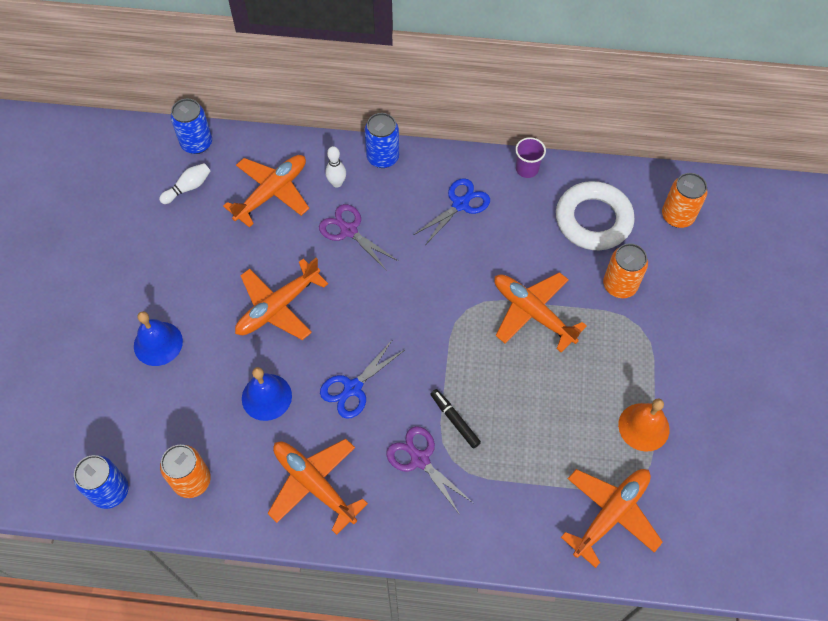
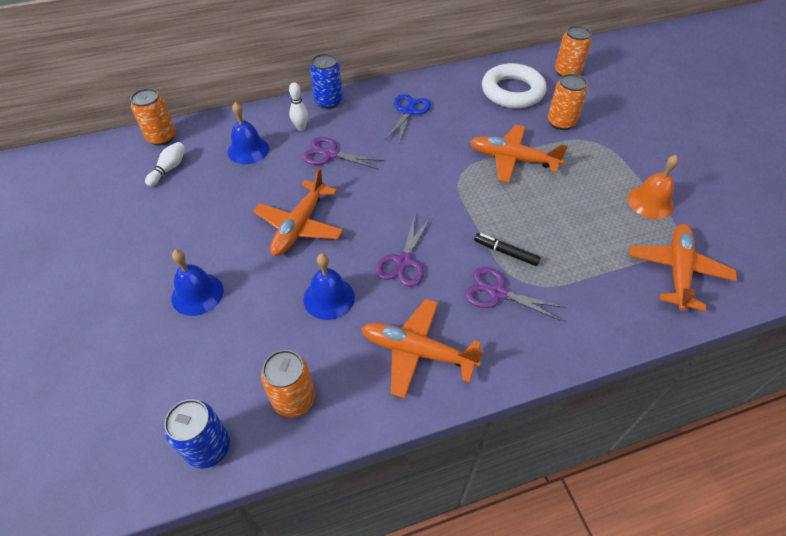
camera: 25 degrees left, 10 degrees down
(196, 143) = (161, 137): blue can -> orange can
(272, 193) = (248, 150): orange plane -> blue bell
(353, 388) = (404, 261): blue scissors -> purple scissors
(527, 169) = (443, 77): purple cup -> none

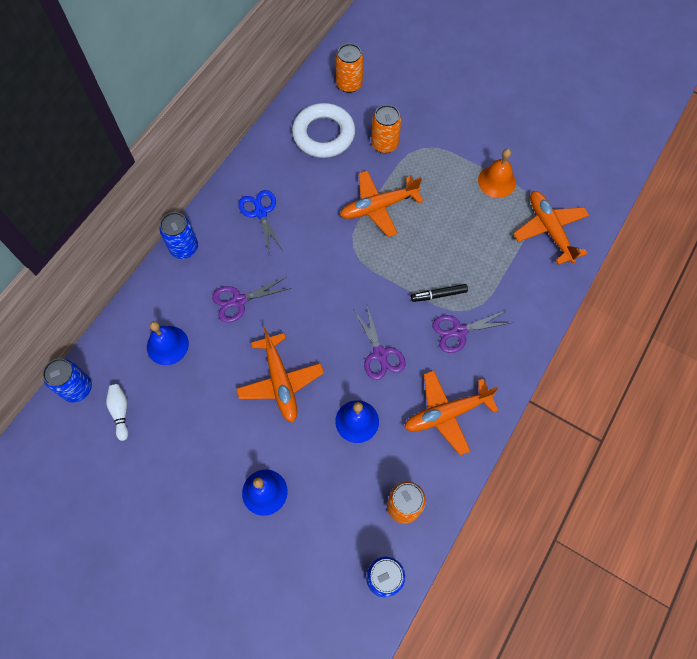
camera: 40 degrees left, 15 degrees up
(161, 137) = (77, 388): orange can -> blue can
(301, 127) = (188, 291): white bowling pin -> none

